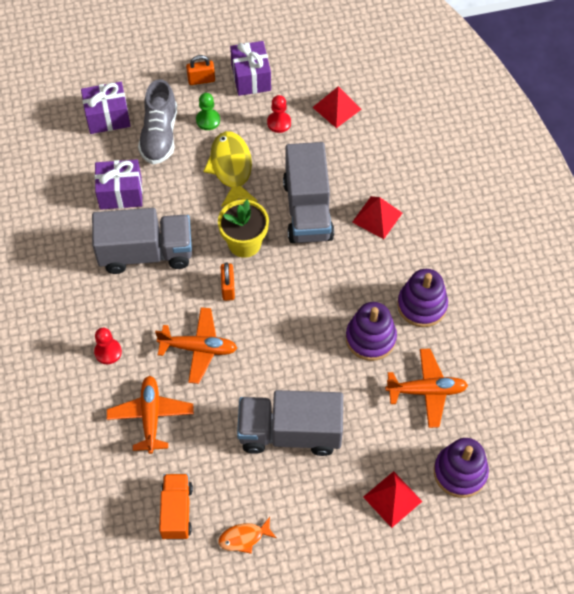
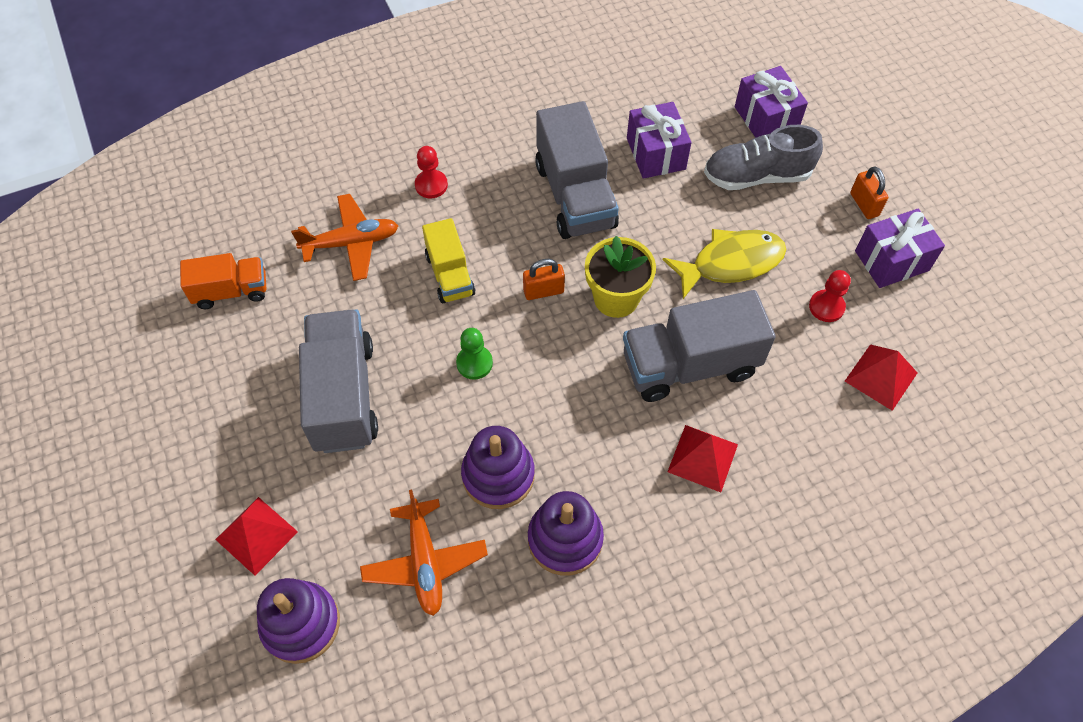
camera: 80 degrees right, 0 degrees up
(198, 348) = (450, 275): orange plane -> yellow truck
(208, 120) = (800, 224): green pawn -> green pawn (474, 363)
(244, 538) = (199, 367): orange fish -> none

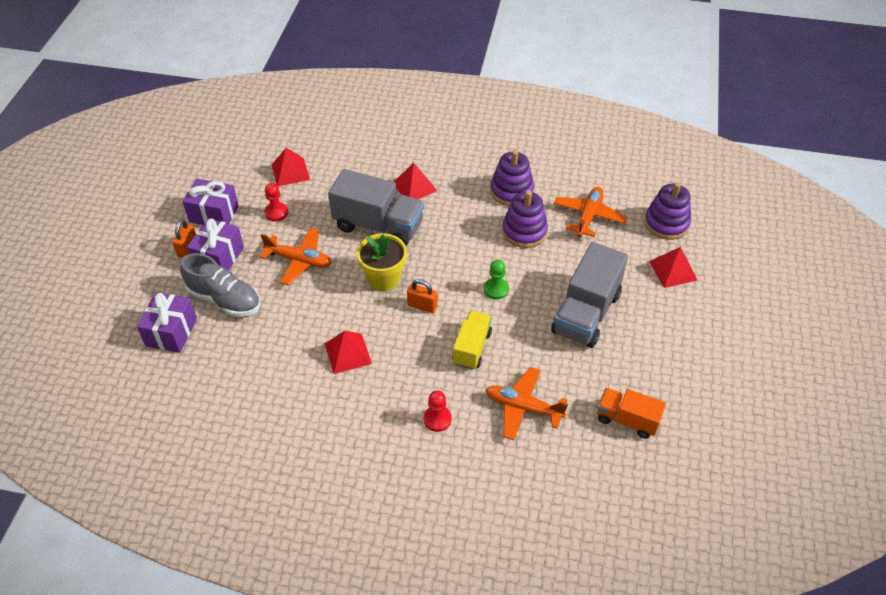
camera: 145 degrees left, 10 degrees down
(575, 196) = (347, 353): grey truck -> red pyramid
(656, 154) = (267, 351): purple gift -> purple gift (219, 257)
(731, 263) = (299, 260): yellow fish -> orange plane

